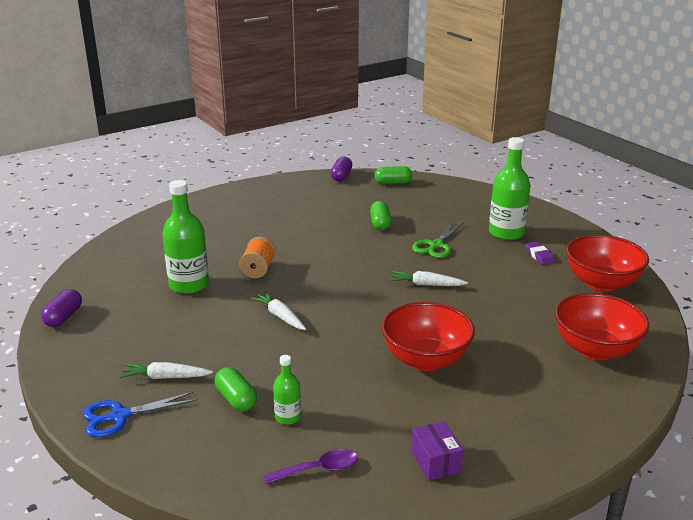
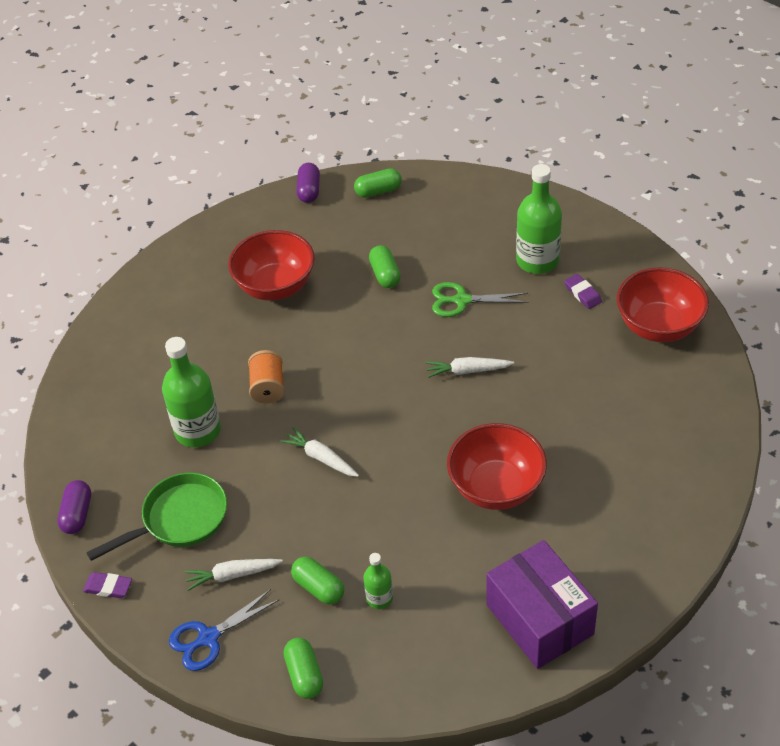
camera: 10 degrees left, 20 degrees up
(57, 366) = (108, 587): none -> purple eraser
(142, 334) = (179, 519): none -> green pan
(191, 460) = (304, 675): none -> green capsule
(318, 469) = (431, 655): purple spoon -> none
(435, 462) = (539, 619): purple box -> purple box, size x2.03
(436, 245) = (461, 300): green scissors -> green scissors turned 75 degrees clockwise
(595, 349) = (666, 432): red bowl -> red bowl (275, 286)

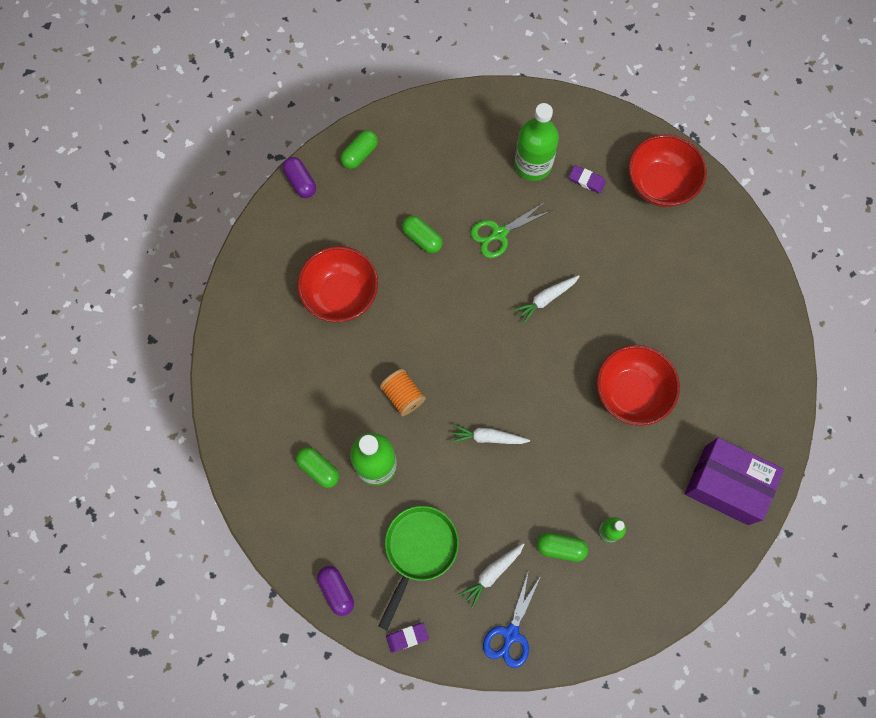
camera: 35 degrees left, 25 degrees up
(304, 675) = (597, 622): green capsule -> green capsule (318, 469)

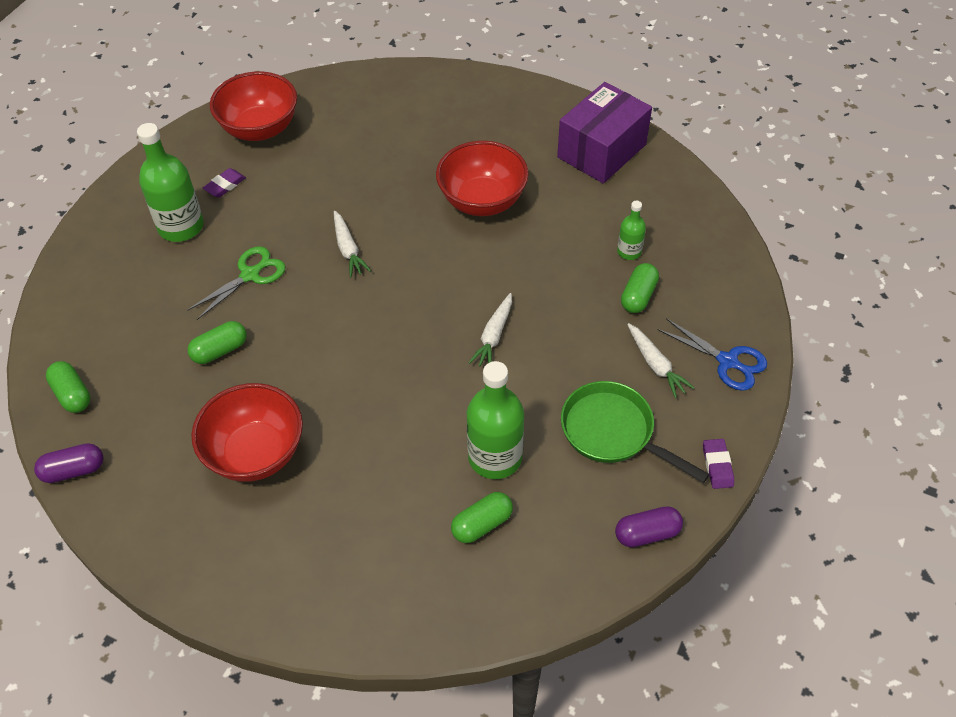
camera: 75 degrees left, 20 degrees down
(403, 395) = (415, 410): orange spool -> none
(499, 234) = (250, 275): green scissors -> green scissors turned 120 degrees counterclockwise

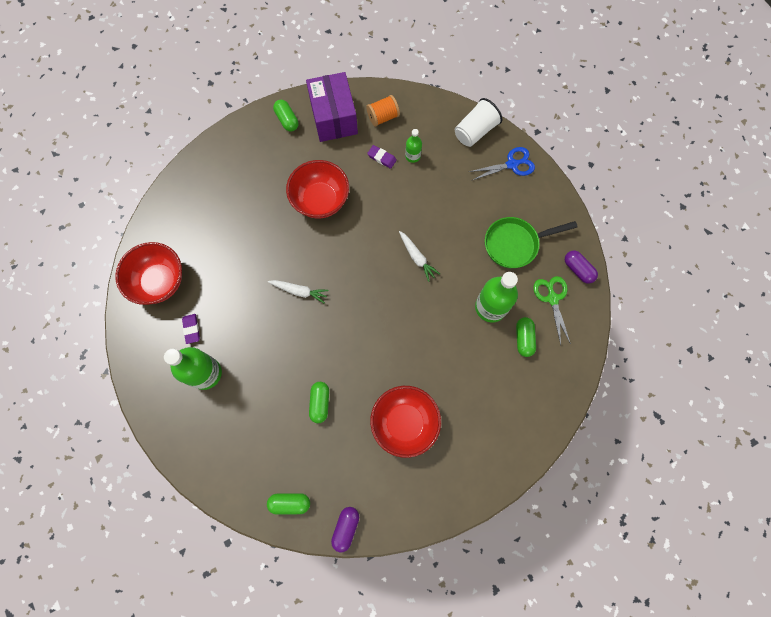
camera: 55 degrees left, 20 degrees up
(250, 275) = (276, 355): green scissors -> green scissors (552, 298)
(638, 296) = (444, 173): green capsule -> green capsule (287, 120)
(647, 533) = (578, 270): purple capsule -> purple capsule turned 60 degrees counterclockwise
(651, 194) = (383, 117): none -> orange spool
(655, 365) = (490, 197): white carrot -> none
(717, 465) = (564, 213): purple eraser -> purple eraser (382, 158)
(732, 294) = (475, 131): none -> white cup

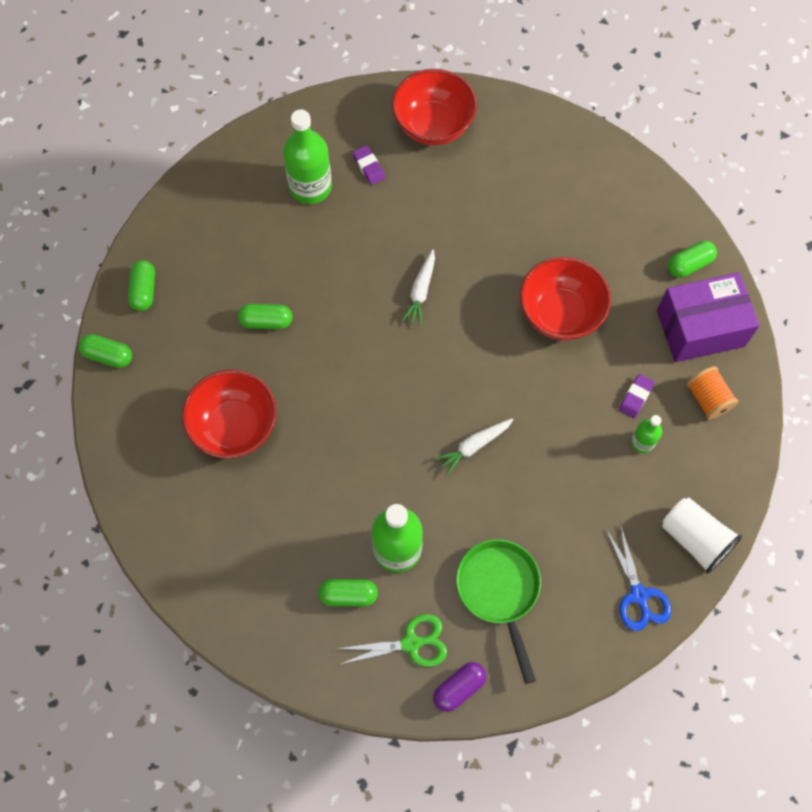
camera: 90 degrees right, 5 degrees down
(191, 329) = (369, 167): purple eraser -> purple eraser turned 75 degrees clockwise
(346, 528) = (108, 355): purple capsule -> green capsule

